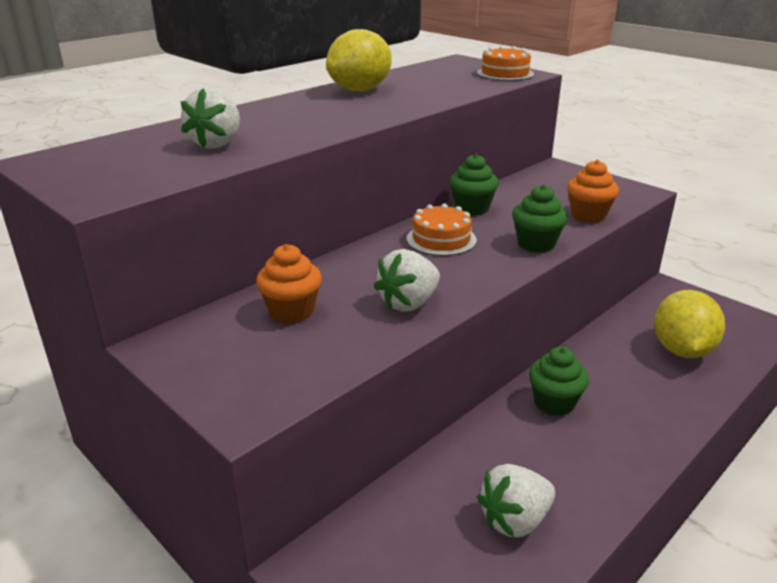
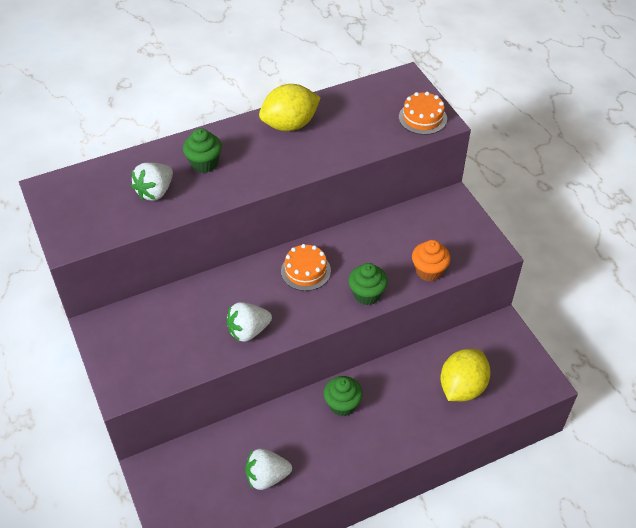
camera: 20 degrees right, 20 degrees up
(291, 311) = (177, 318): orange cupcake -> none
(472, 208) = (349, 239): green cupcake -> green cupcake (204, 163)

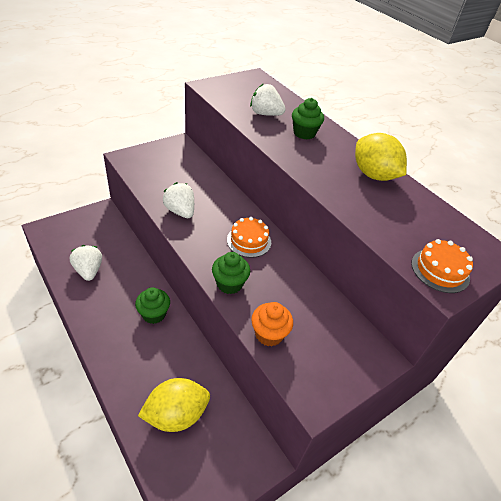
camera: 75 degrees right, 5 degrees down
(462, 387) = (176, 415): yellow lemon -> yellow lemon turned 45 degrees counterclockwise

